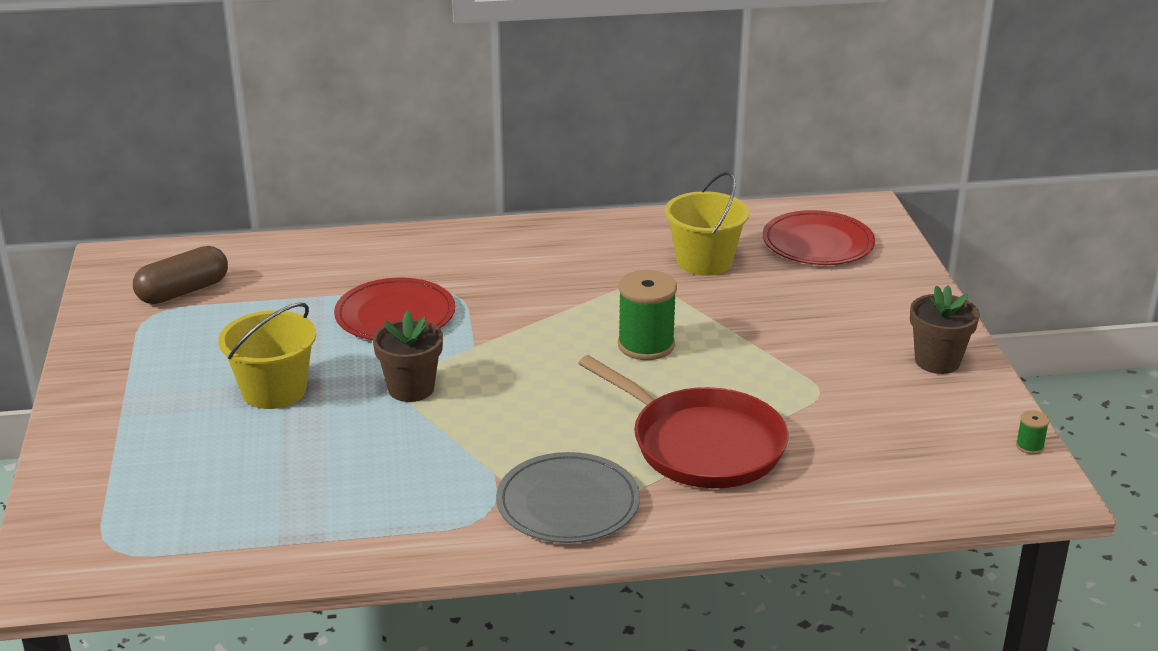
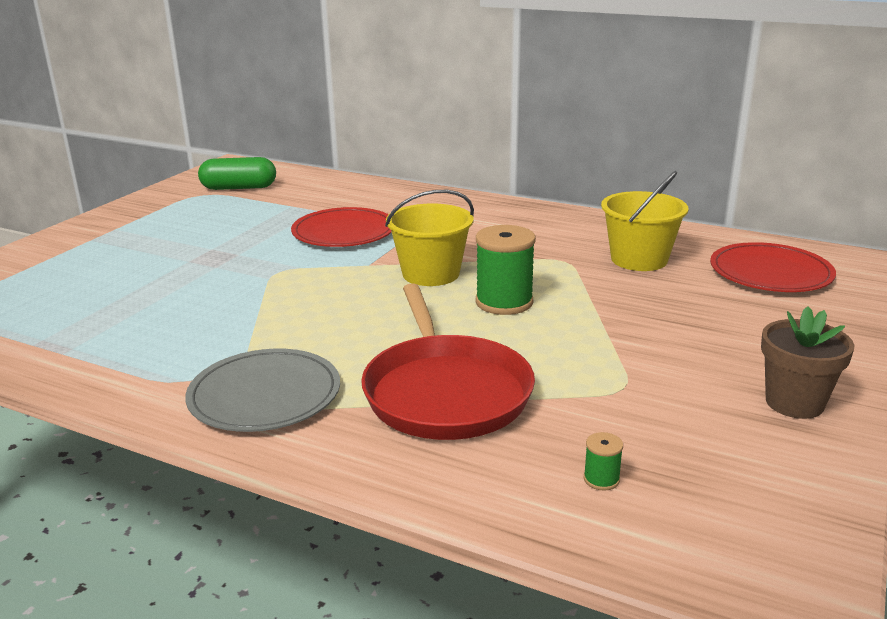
camera: 35 degrees right, 5 degrees down
(183, 291) = (239, 188): brown capsule -> green capsule
(274, 390) = (195, 252): yellow bucket -> yellow bucket (431, 274)
(411, 389) = (281, 278): brown flower pot -> none
(1029, 446) = (827, 531): green spool -> green spool (601, 479)

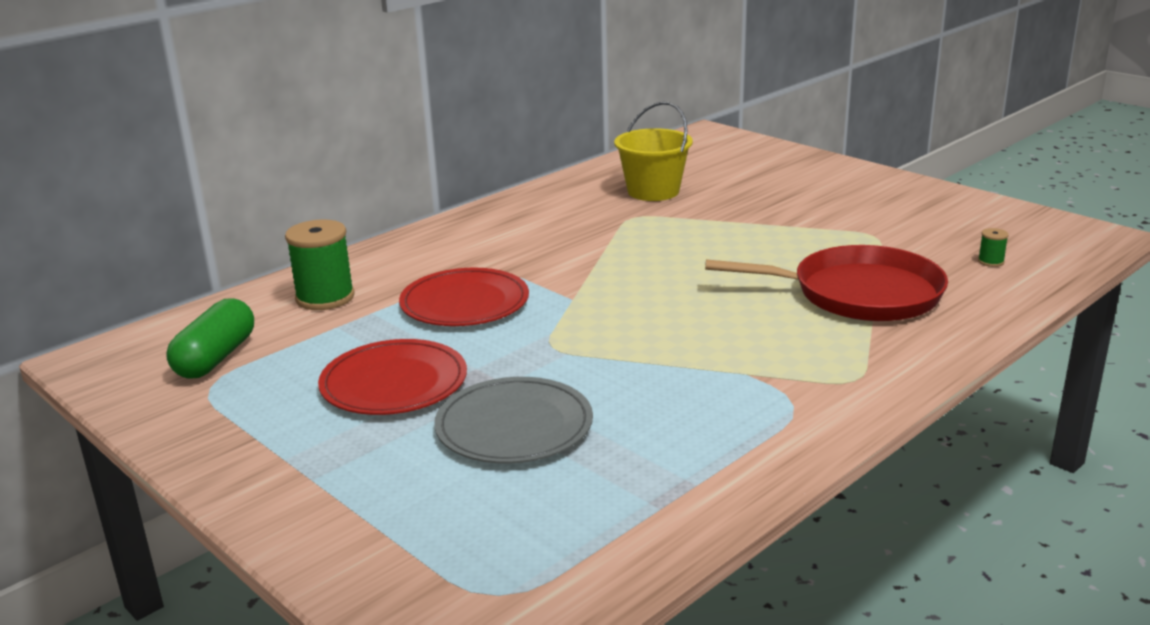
camera: 70 degrees left, 0 degrees up
(265, 395) = (839, 368): grey plate -> grey plate (514, 426)
(431, 274) = (619, 273): yellow bucket -> none
(504, 302) = (705, 251): green spool -> green spool (325, 298)
(770, 273) = (711, 158): red plate -> red plate (394, 383)
(794, 403) = (909, 194): brown flower pot -> none

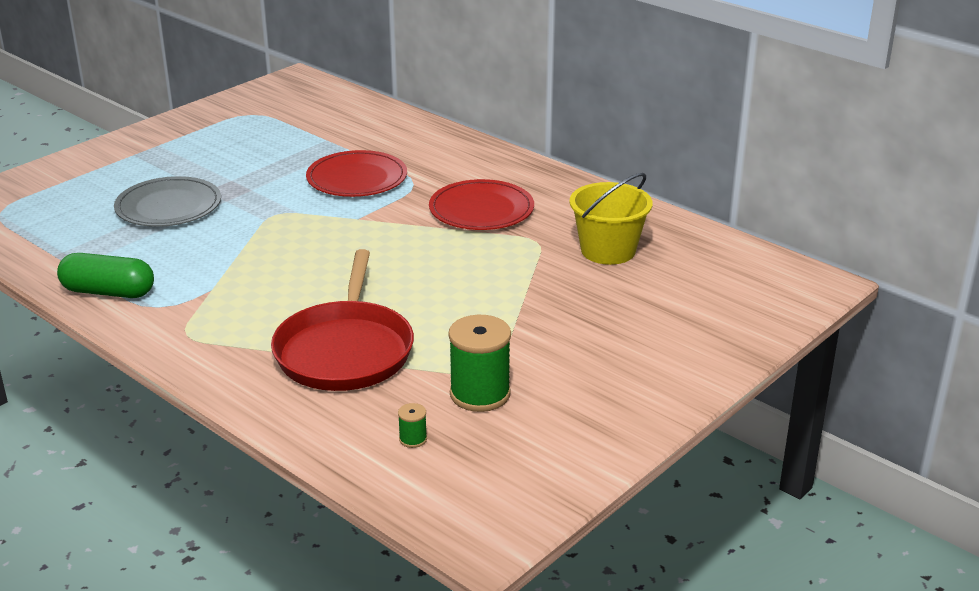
camera: 85 degrees right, 5 degrees up
(216, 358) = (289, 110): green capsule -> green capsule (108, 292)
(325, 298) = (374, 130): green spool -> green spool (480, 394)
(394, 383) = (238, 165): red plate -> red plate (481, 210)

